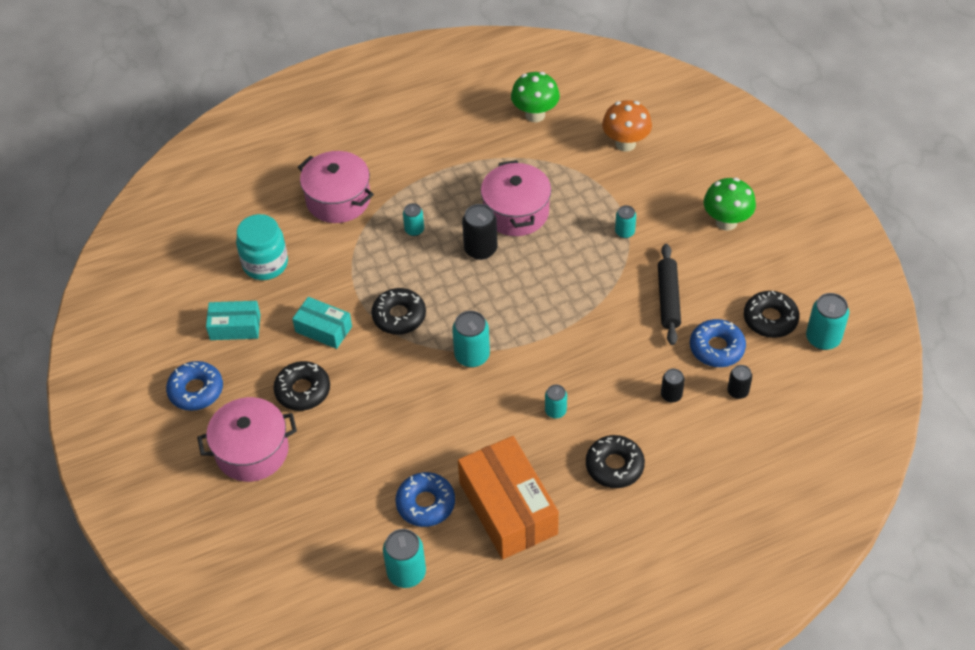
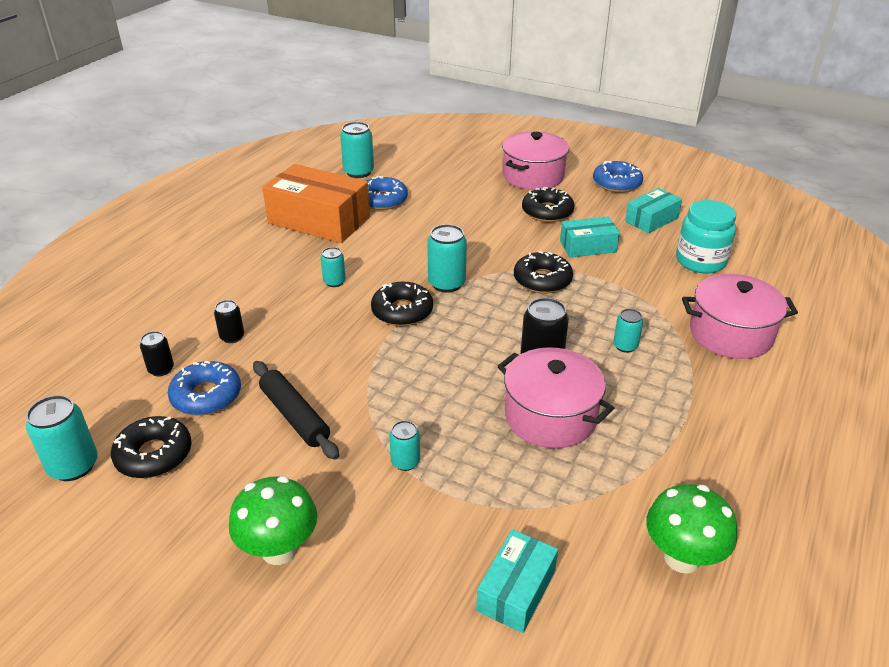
camera: 140 degrees right, 15 degrees down
(614, 466) = (251, 272): black donut -> black donut (402, 311)
(625, 144) = (516, 590): orange mushroom -> turquoise box

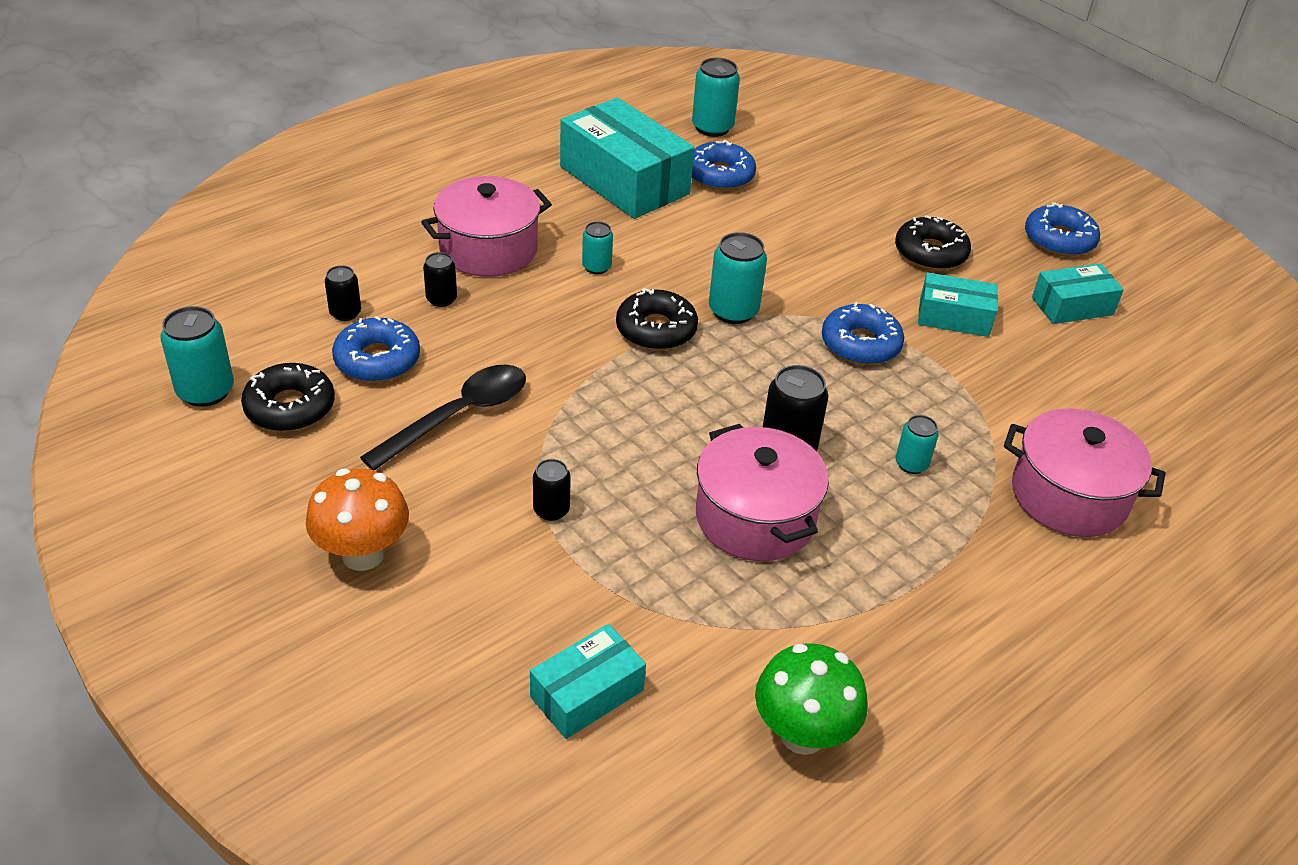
camera: 20 degrees right, 5 degrees up
(279, 550) = (363, 554): green mushroom -> orange mushroom
(294, 416) = (459, 415): black rolling pin -> black spoon
(319, 220) = (624, 180): orange box -> turquoise box
(405, 462) = (551, 510): turquoise can -> black can
(533, 176) = (945, 196): pink pot -> pink pot (488, 249)
(542, 280) = (860, 344): black donut -> blue donut
(700, 261) = (1100, 385): turquoise jar -> none

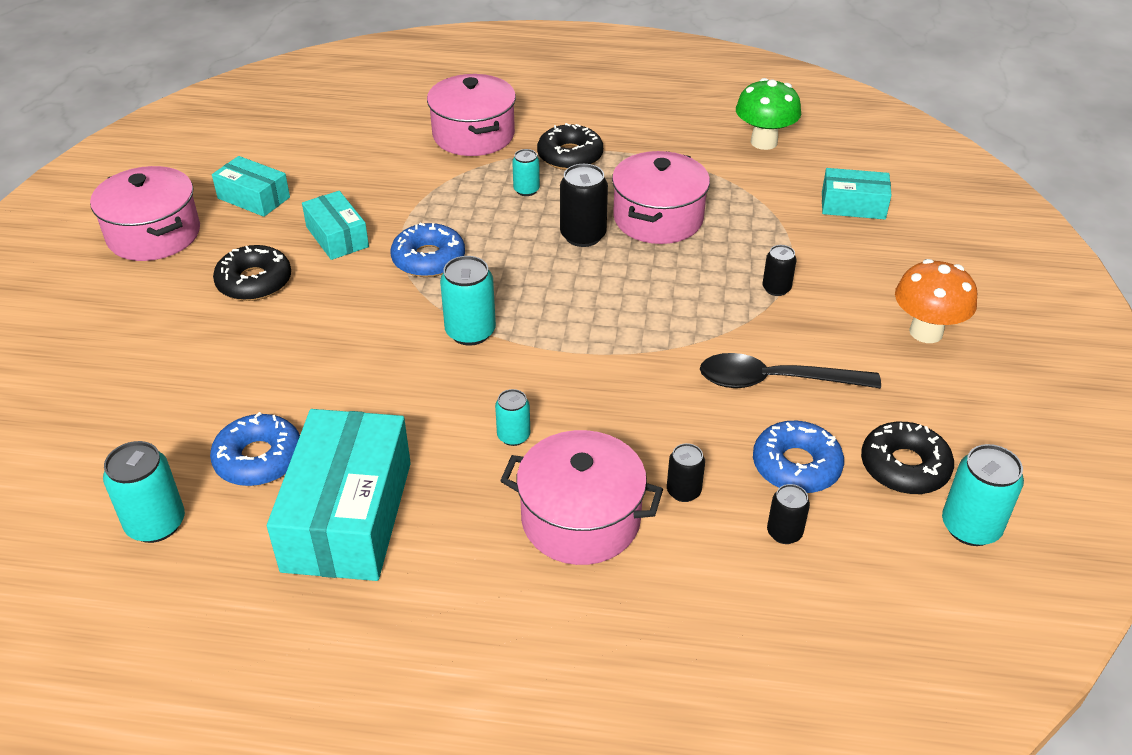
camera: 130 degrees left, 0 degrees up
(656, 330) = (547, 354): black donut -> black donut (570, 156)
(1059, 239) = (154, 234): blue donut -> pink pot

